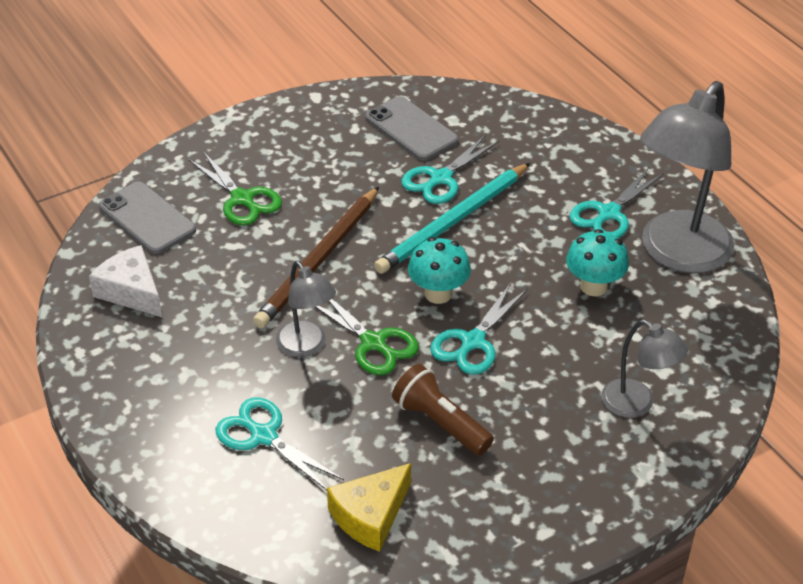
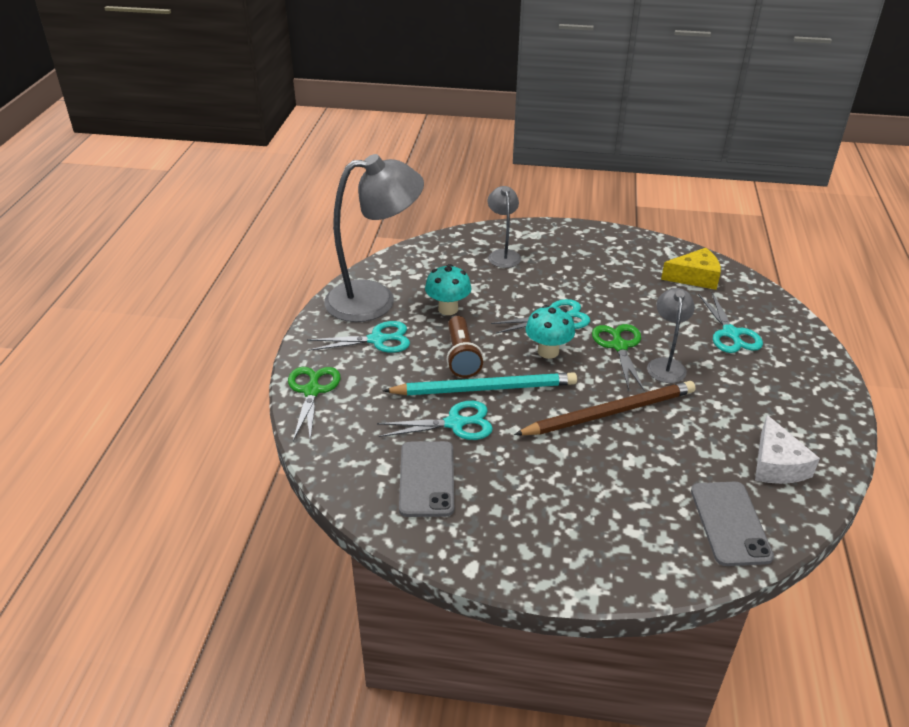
camera: 140 degrees left, 5 degrees down
(242, 199) = (631, 495): green scissors -> green scissors (312, 391)
(440, 423) = (618, 293): brown flashlight -> brown flashlight (461, 356)

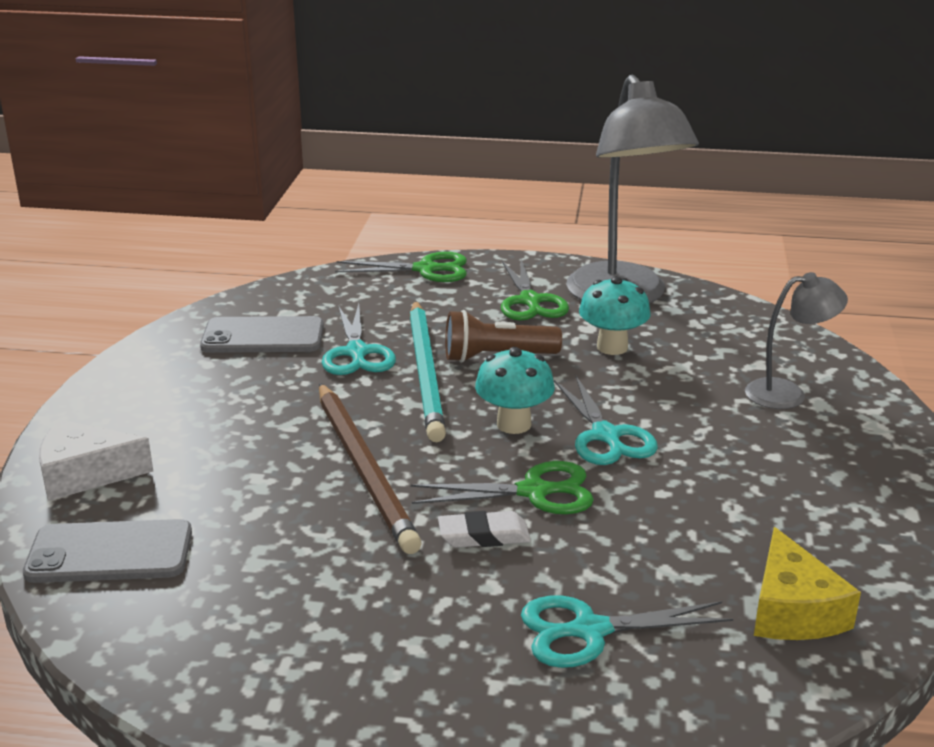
camera: 90 degrees right, 10 degrees down
(377, 340) = (530, 301): turquoise scissors -> green scissors
(665, 365) = (484, 536): grey lamp -> white eraser
(776, 464) = (213, 623): white cheese -> white cheese (85, 474)

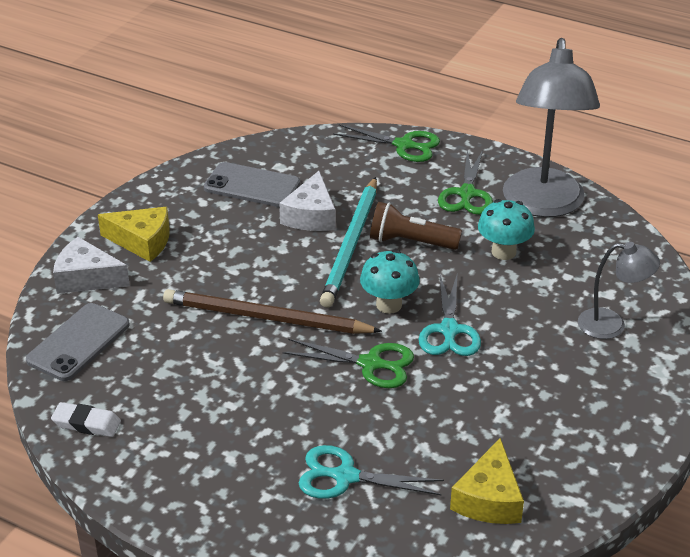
camera: 20 degrees right, 10 degrees up
(110, 553) = (78, 342): grey phone -> grey phone turned 75 degrees counterclockwise
(146, 418) = (142, 241): none -> yellow cheese
(357, 353) = (311, 215): turquoise scissors -> white cheese
(364, 469) = (266, 318): brown pencil -> brown pencil turned 105 degrees clockwise
(484, 536) = (317, 390): white eraser -> white eraser (86, 423)

